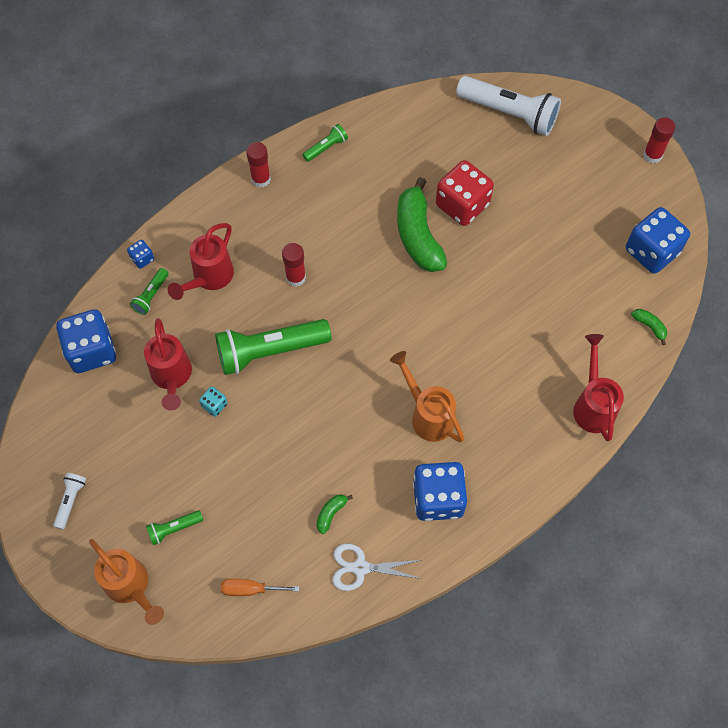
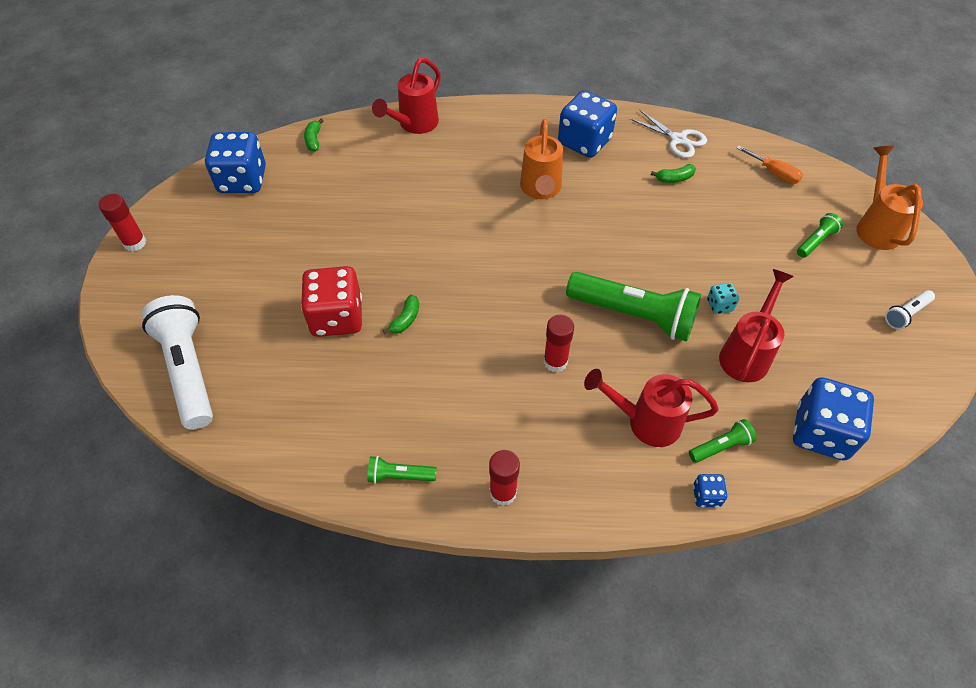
camera: 140 degrees left, 10 degrees down
(173, 529) = (816, 241): green flashlight -> green flashlight turned 60 degrees counterclockwise
(209, 278) = (645, 421): red watering can -> red watering can turned 150 degrees counterclockwise
(418, 235) = (405, 319): green banana -> green banana, size x0.42

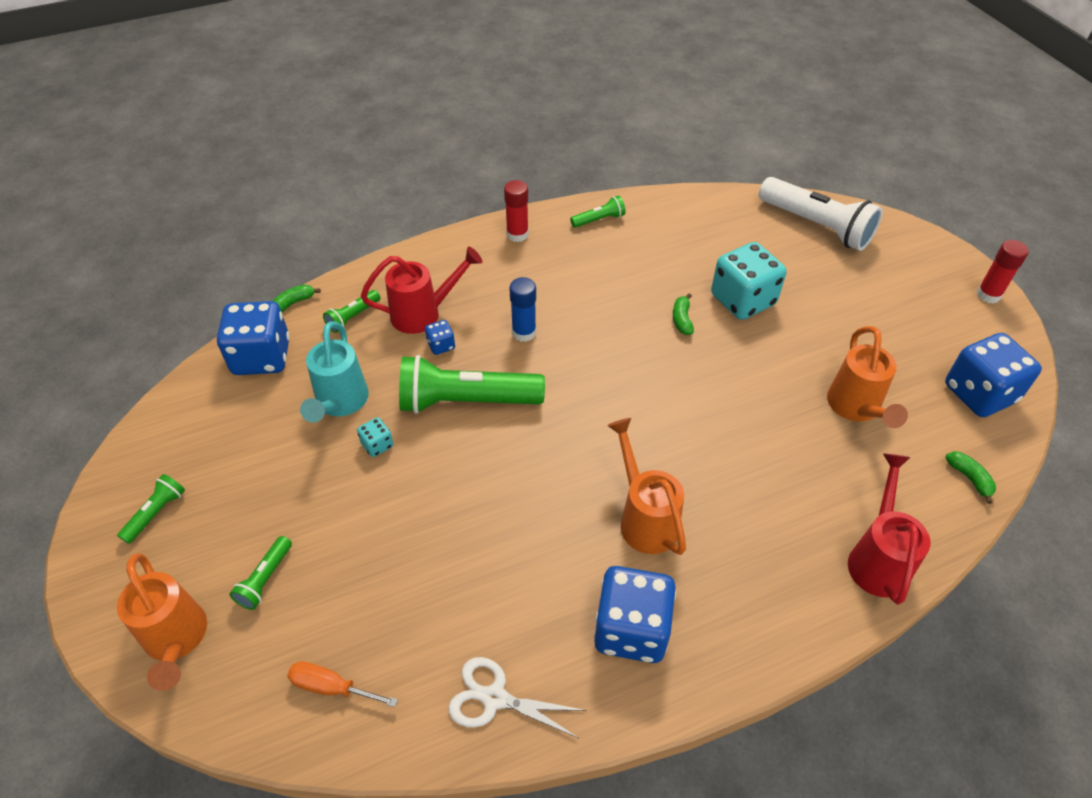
camera: 155 degrees right, 5 degrees down
(337, 317) = (742, 300): red dice -> turquoise dice
(338, 201) = (856, 409): none -> orange watering can
(555, 362) = (524, 332): red glue stick -> blue glue stick
(674, 178) = (477, 612): green banana -> green banana (293, 303)
(706, 496) = (359, 281): blue dice -> blue dice (441, 345)
(747, 353) = (340, 404): red watering can -> turquoise watering can
(905, 314) = (156, 513): white flashlight -> green flashlight

